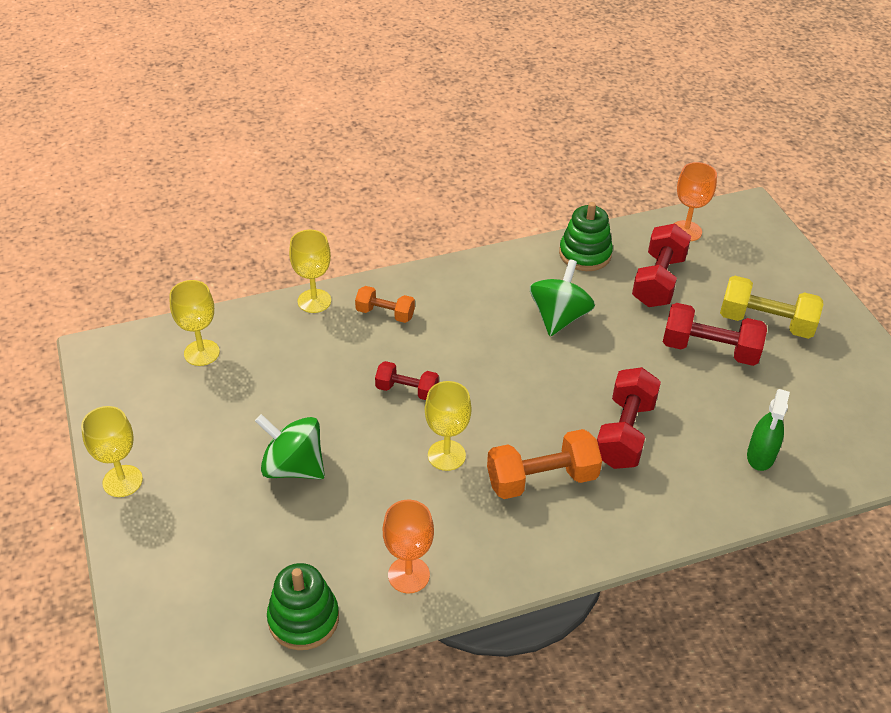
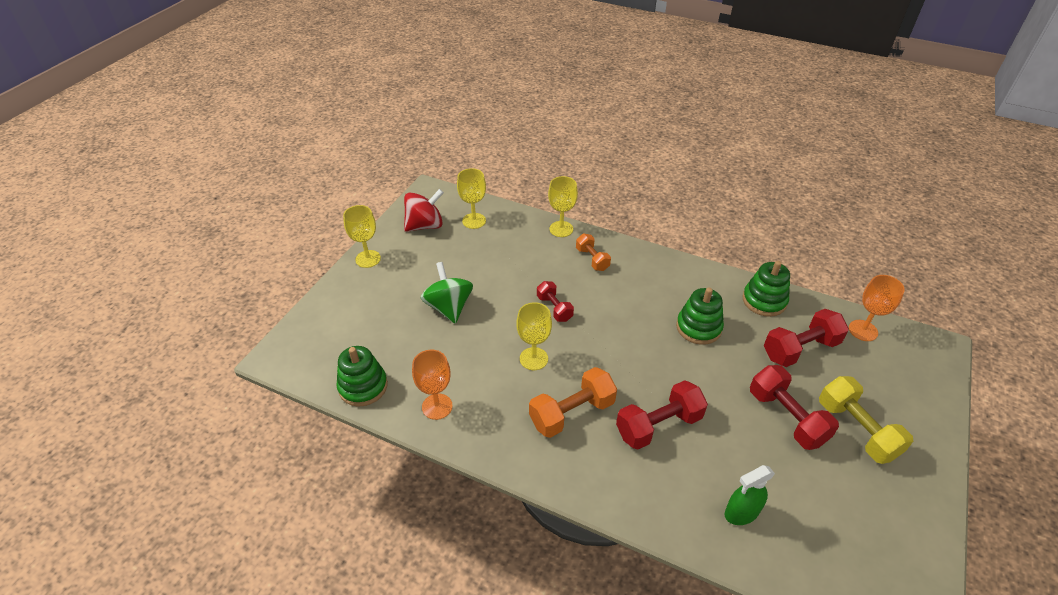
camera: 45 degrees right, 0 degrees up
(146, 395) = (425, 225): none -> red spinning top
(542, 479) = (572, 413): orange dumbbell -> orange dumbbell turned 60 degrees counterclockwise
(559, 317) = (698, 327): green spinning top -> green stacking toy

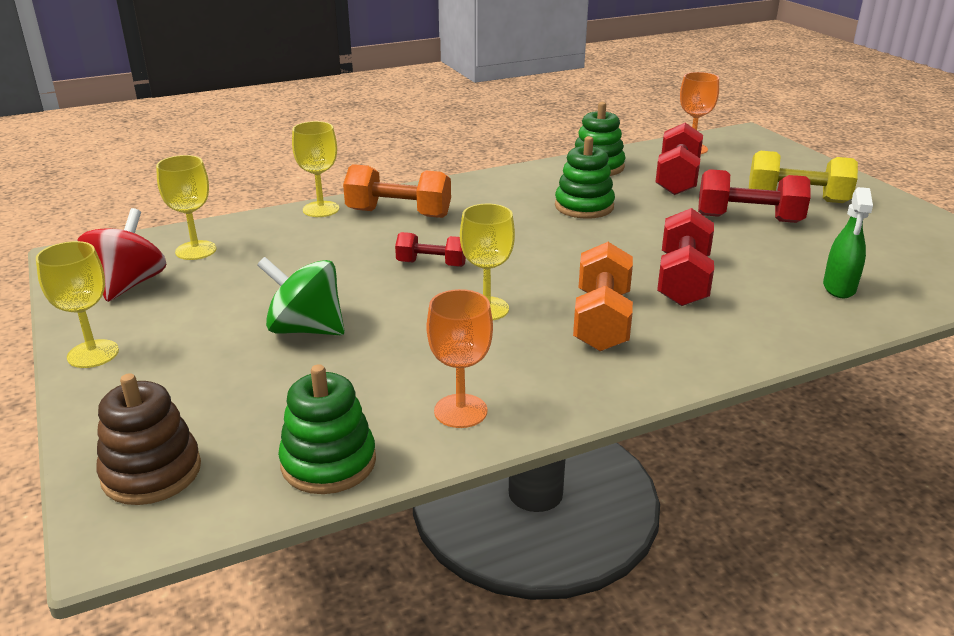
camera: 50 degrees left, 15 degrees down
(314, 338) = (151, 472): none -> brown stacking toy
(592, 259) = (399, 213): orange dumbbell -> orange dumbbell, size x1.65

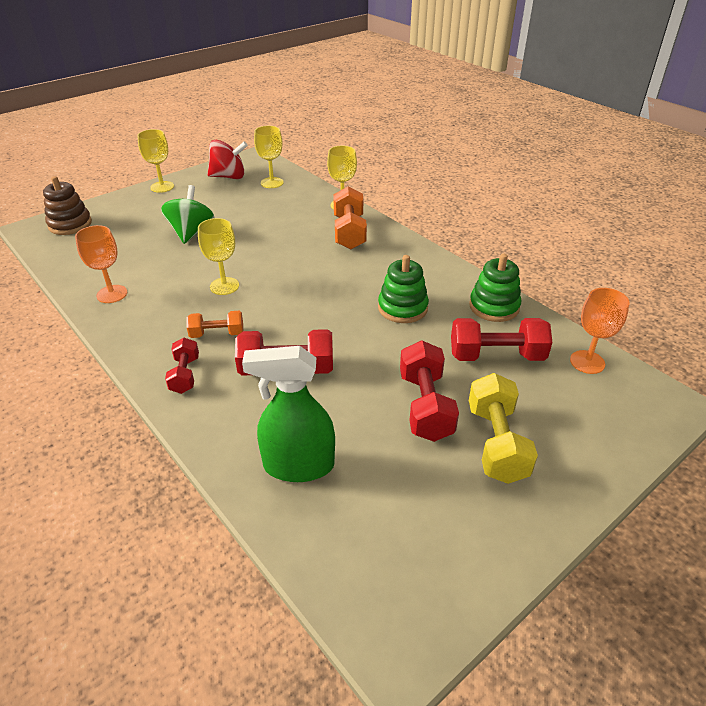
camera: 75 degrees right, 10 degrees up
(328, 462) = (71, 264): green stacking toy -> none
(431, 264) = (279, 257): red dumbbell -> red dumbbell (185, 375)
(602, 320) = (217, 334): orange dumbbell -> orange dumbbell, size x0.60
(839, 288) = (298, 465): green spray bottle -> green spray bottle, size x1.56

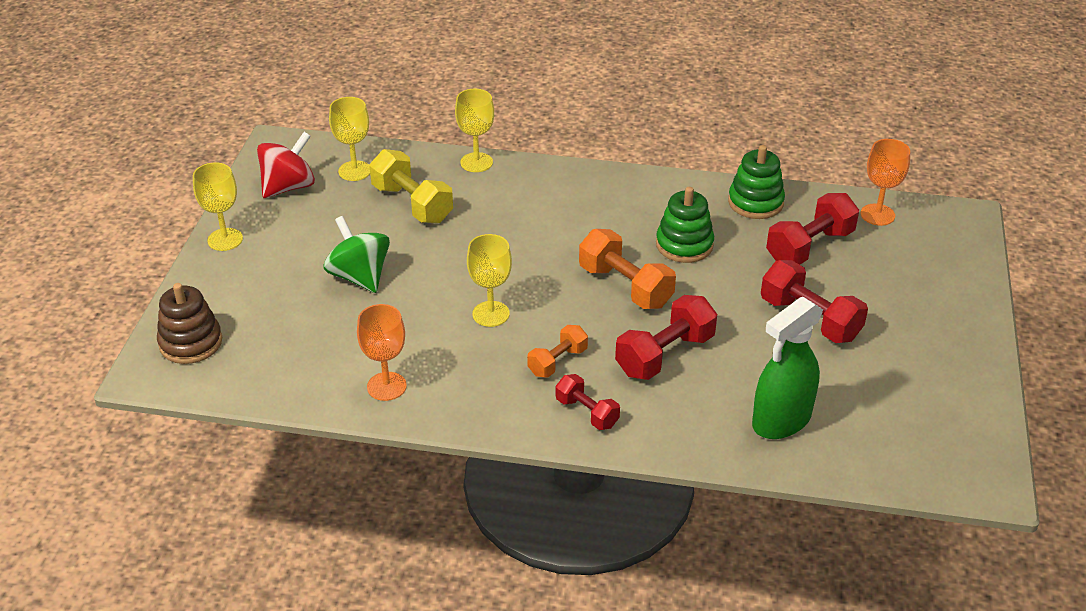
camera: 40 degrees left, 0 degrees up
(349, 232) = (529, 191): orange dumbbell -> orange dumbbell (625, 286)
(496, 443) = (890, 317): yellow dumbbell -> yellow dumbbell (412, 204)

